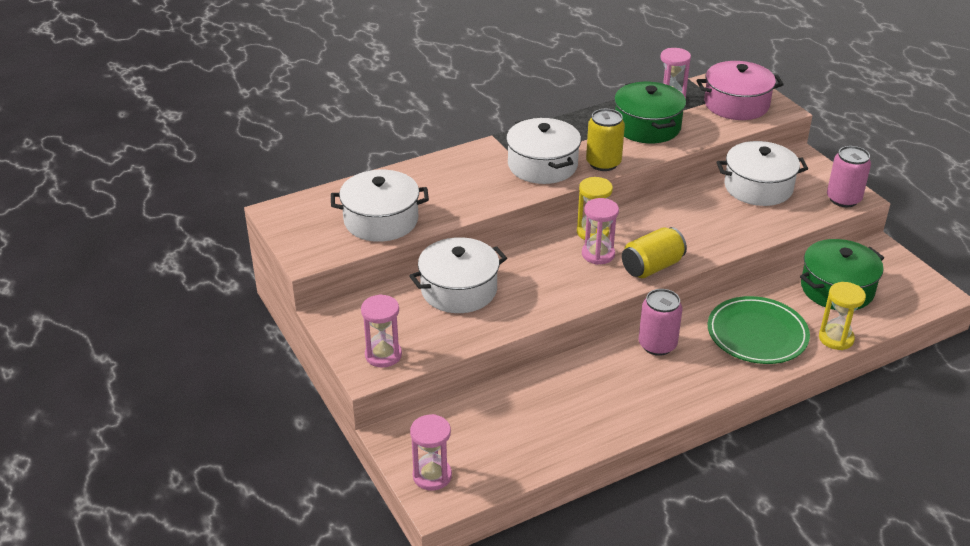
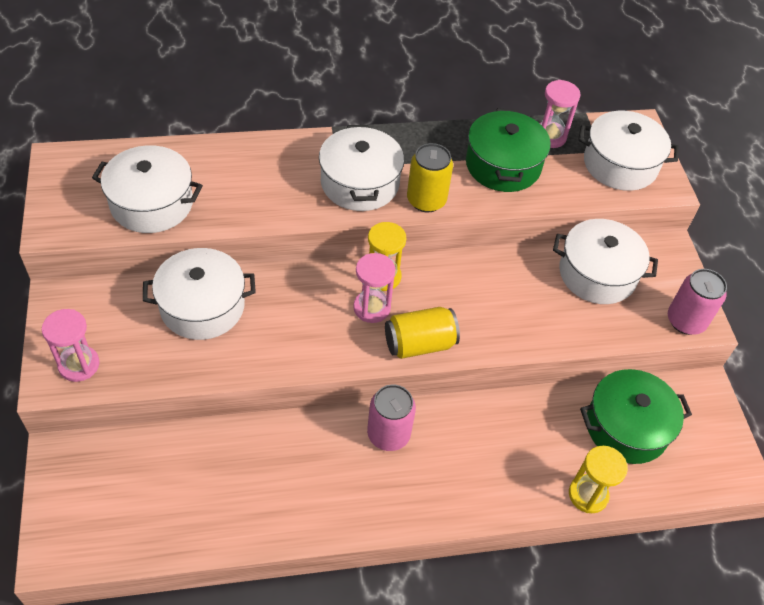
camera: 15 degrees right, 15 degrees up
(432, 476) = (66, 520): pink hourglass -> none
(736, 104) = (620, 164): pink pot -> white pot
(757, 334) = (503, 458): green plate -> none

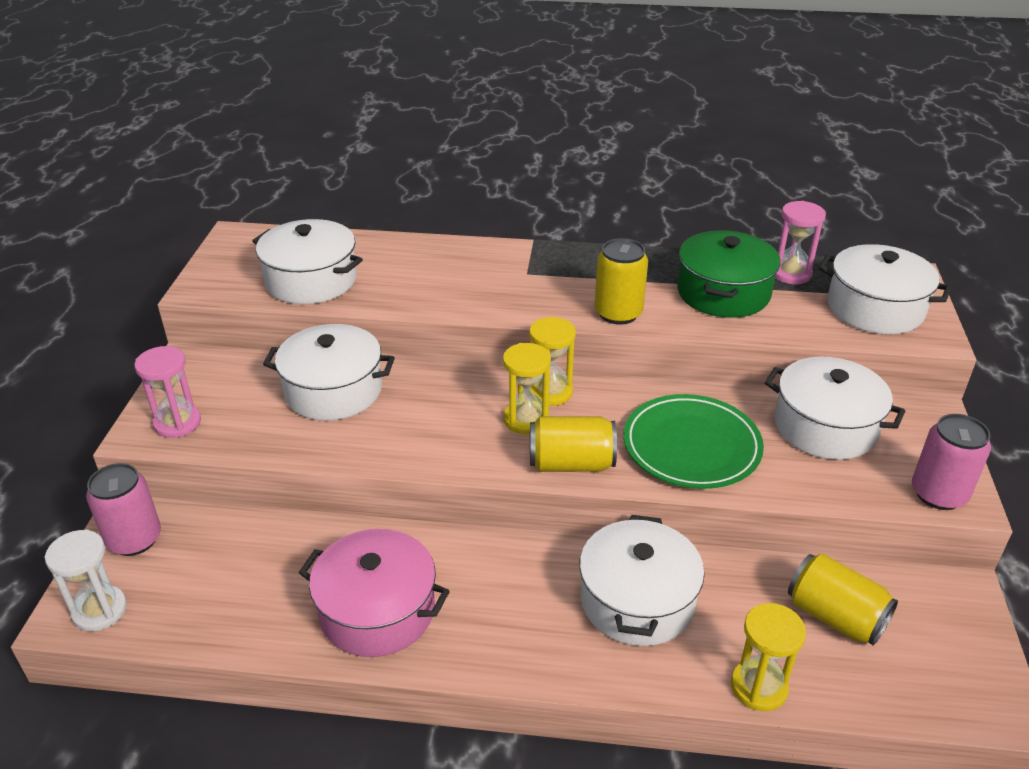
camera: 20 degrees right, 15 degrees down
(75, 544) = (100, 610): none -> white hourglass
(300, 494) = (377, 610): none -> pink pot
(360, 183) = (546, 289): white pot -> white pot (637, 600)
(372, 308) = (526, 420): pink hourglass -> yellow hourglass
(388, 434) = (510, 566): pink can -> pink can (134, 539)
(505, 310) = (691, 446): none -> green plate
(626, 427) = (835, 616): green pot -> yellow can

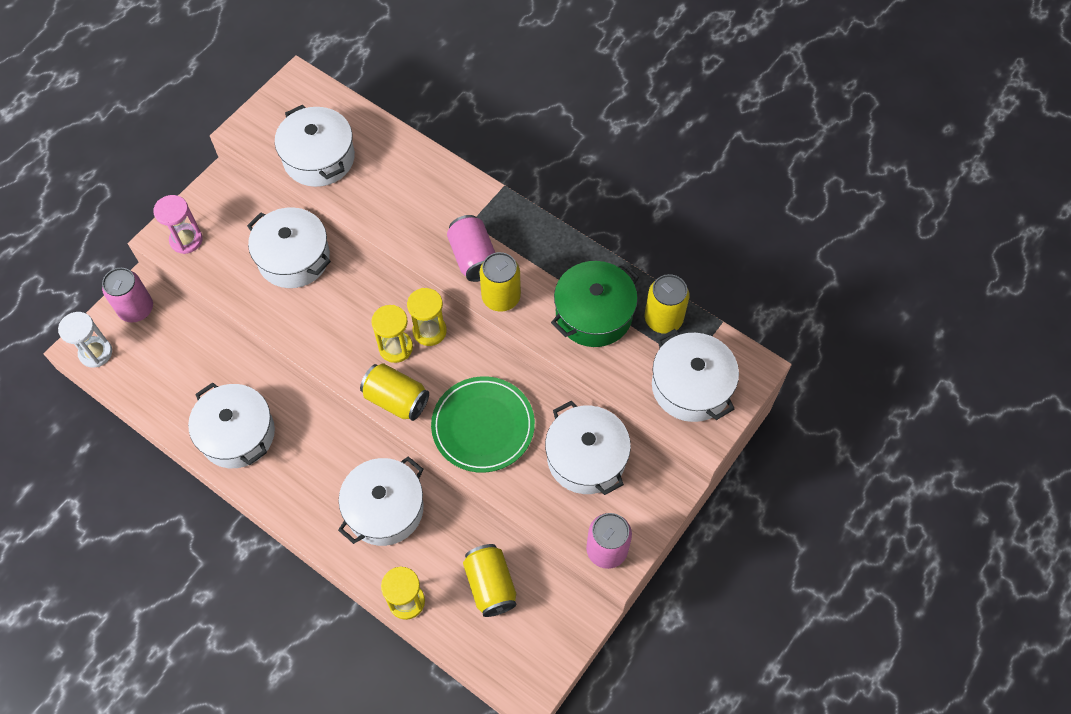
camera: 30 degrees right, 25 degrees up
(377, 610) = (237, 434): pink pot -> white pot
(557, 296) = (473, 258): none -> pink can
(790, 274) = (663, 319): pink hourglass -> yellow can

